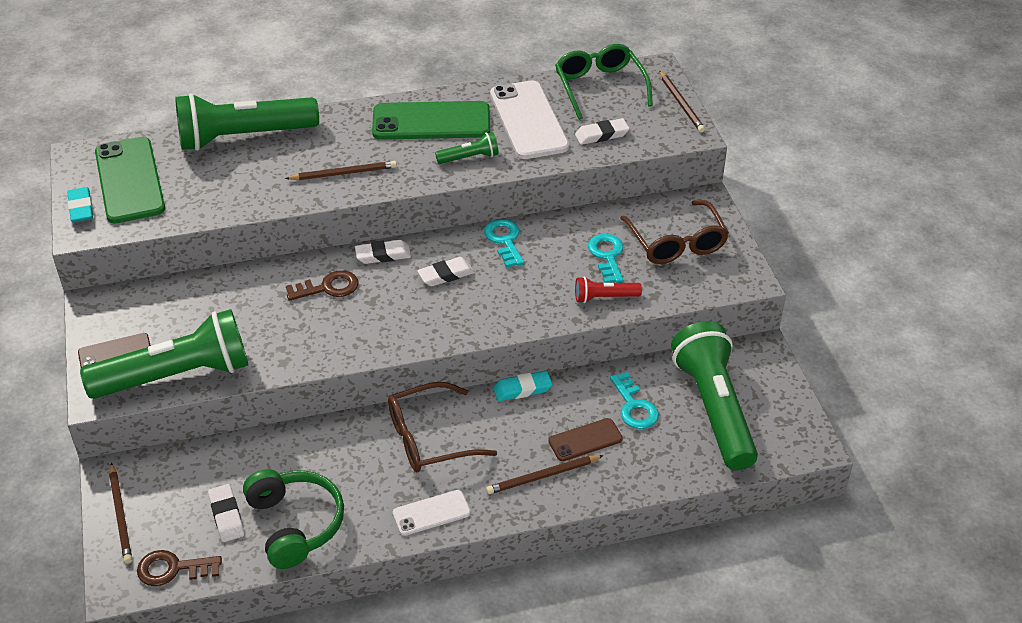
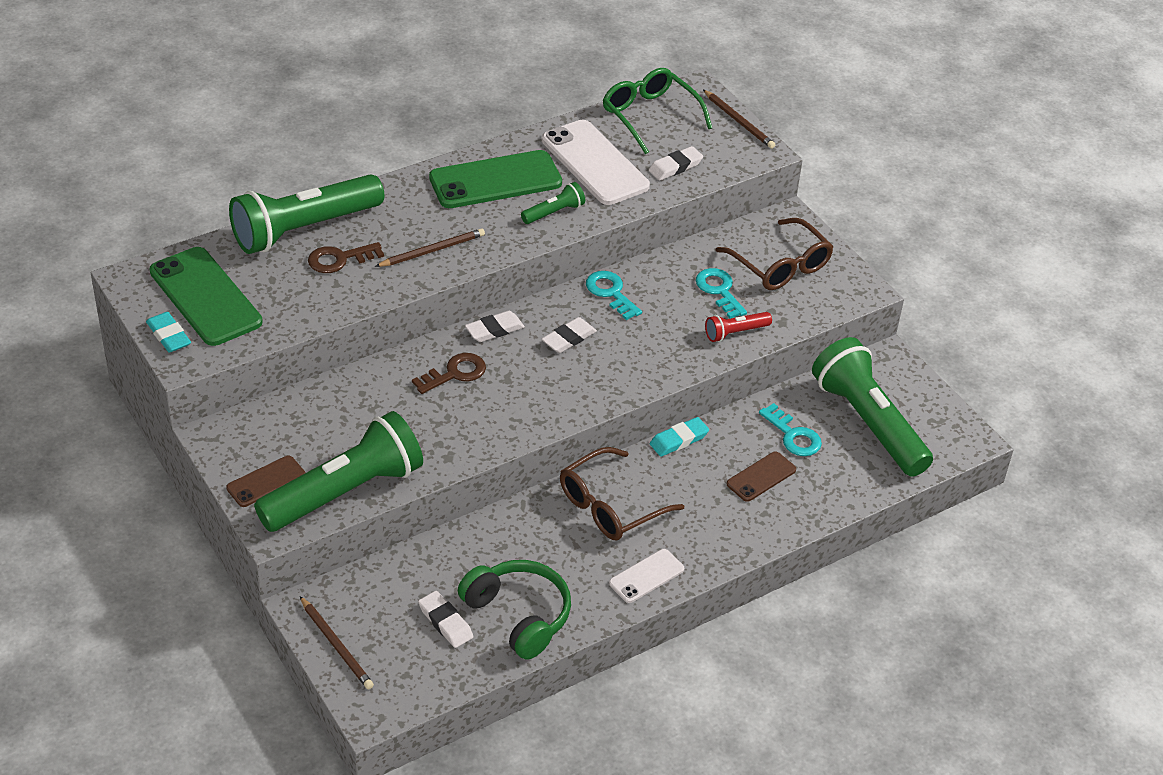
camera: 20 degrees left, 0 degrees up
(173, 569) = (418, 684): brown key -> brown key (339, 259)
(543, 476) = (736, 519): brown pencil -> none

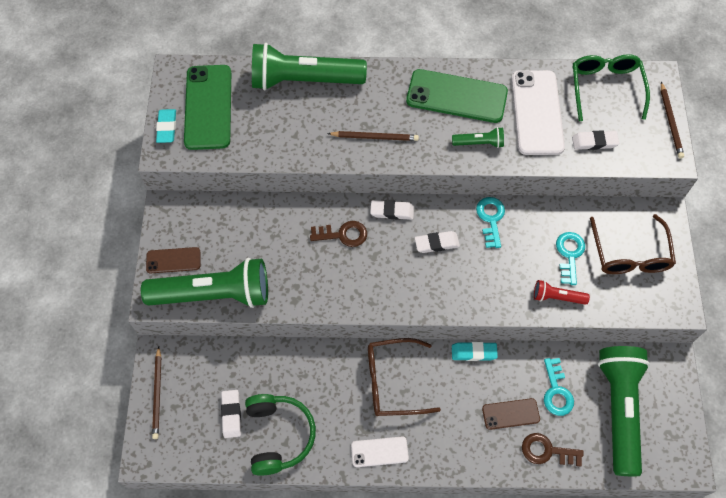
camera: 35 degrees right, 20 degrees up
(339, 259) = (310, 116): brown key -> brown key (547, 451)

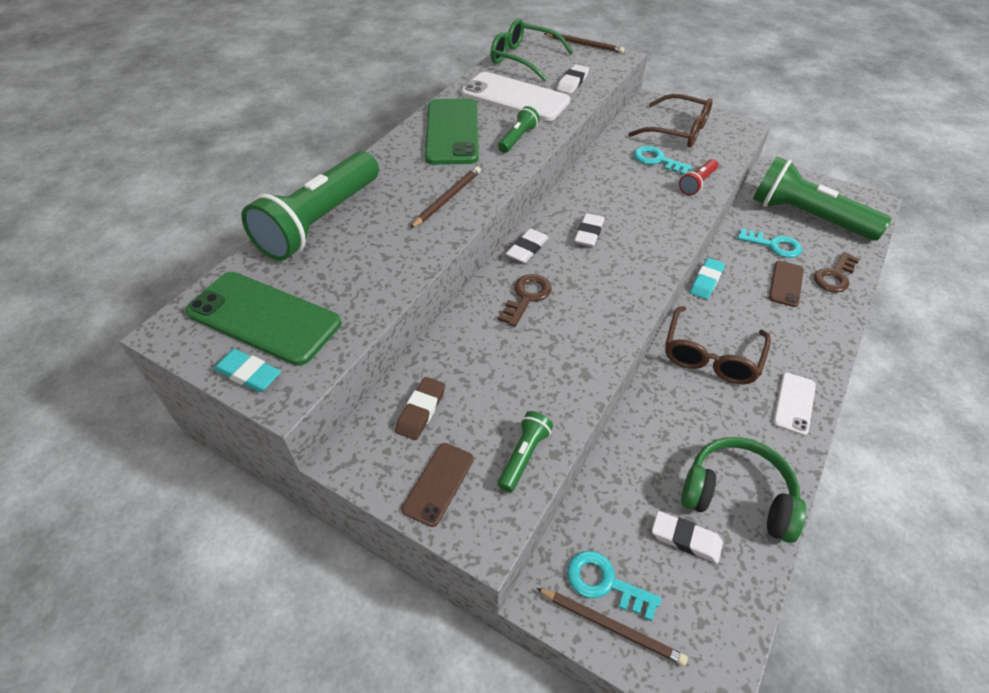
camera: 60 degrees left, 15 degrees down
(214, 294) = (524, 456): green flashlight -> green flashlight, size x0.44
(216, 224) = (421, 411): none -> brown eraser
(456, 96) = (452, 132): green phone -> green phone turned 45 degrees counterclockwise
(491, 219) = (586, 189): turquoise key -> turquoise key (605, 583)

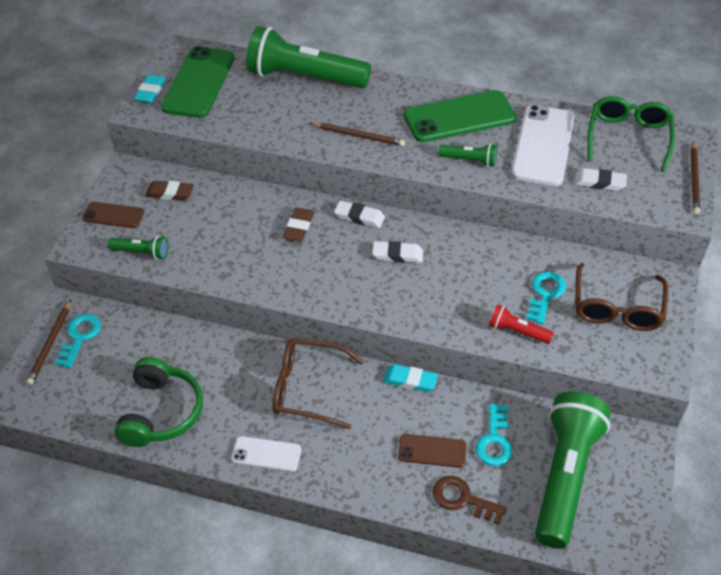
camera: 75 degrees right, 0 degrees up
(527, 297) = (298, 227): brown key -> brown eraser
(685, 539) = (119, 380): white eraser -> none

